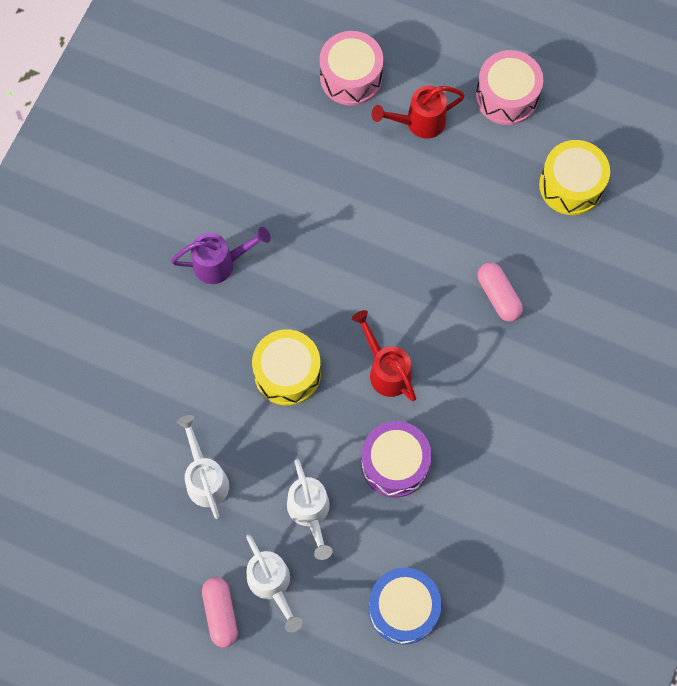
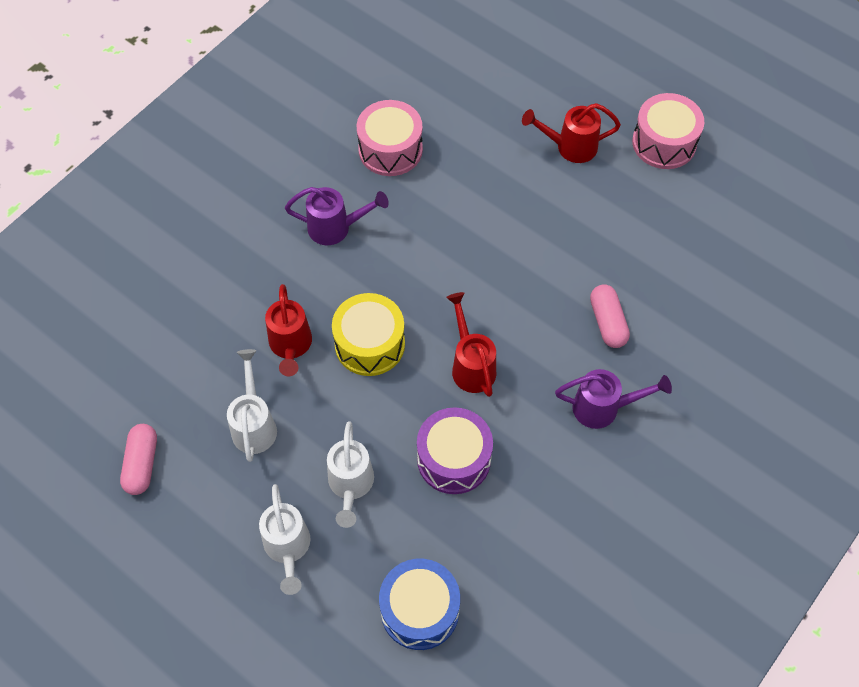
camera: 15 degrees right, 10 degrees down
(215, 394) = (290, 346): none -> red watering can
(220, 613) = (224, 564): pink capsule -> pink capsule (142, 464)
(351, 77) = (514, 94): pink drum -> pink drum (390, 149)
(514, 380) = (603, 408): none -> purple watering can
(571, 185) = (709, 236): yellow drum -> none

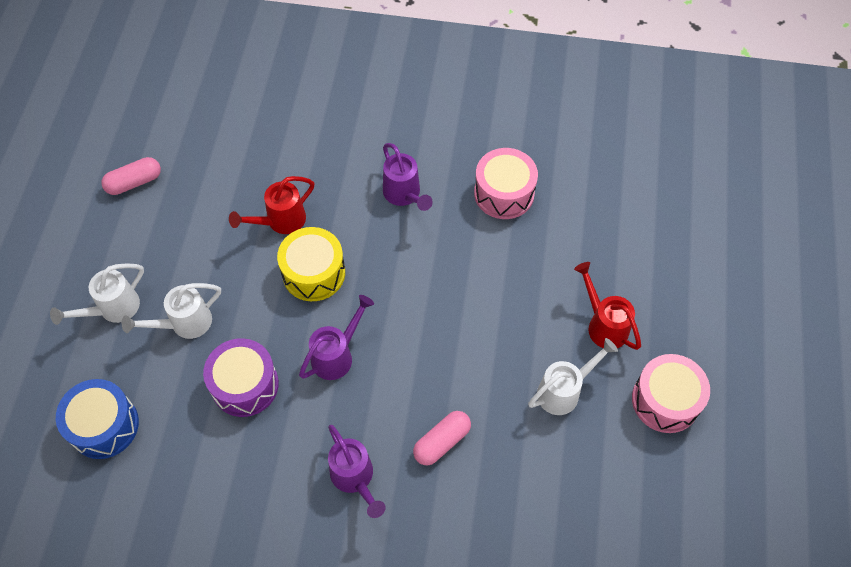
camera: 60 degrees right, 0 degrees up
(254, 424) = (202, 233): white watering can -> white watering can (564, 391)
(471, 365) = (337, 355): red watering can -> purple watering can

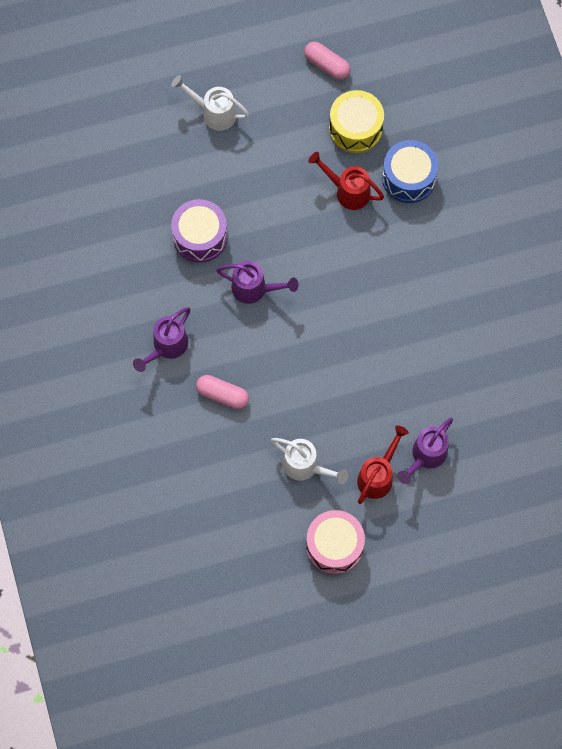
camera: 65 degrees right, 10 degrees up
(104, 425) = (125, 159): blue drum -> blue drum (408, 178)
(184, 323) = (227, 169): white watering can -> none
(314, 273) = (315, 239): yellow drum -> yellow drum (355, 128)
(404, 195) = (420, 273): purple watering can -> purple watering can (425, 456)
(504, 193) = (463, 350): pink drum -> none

